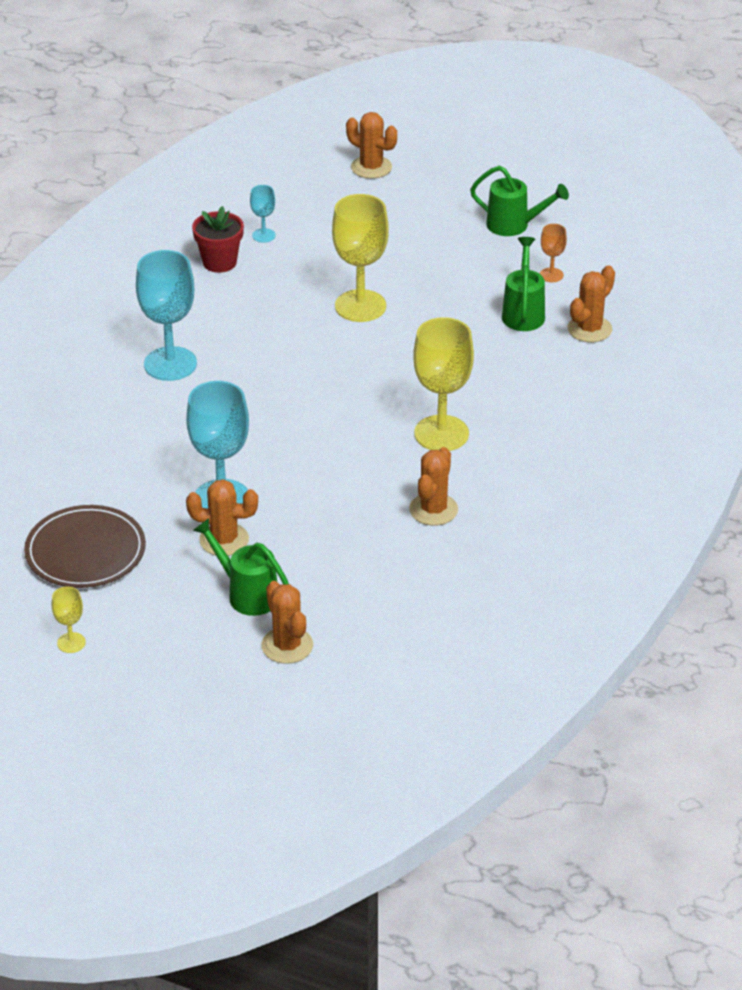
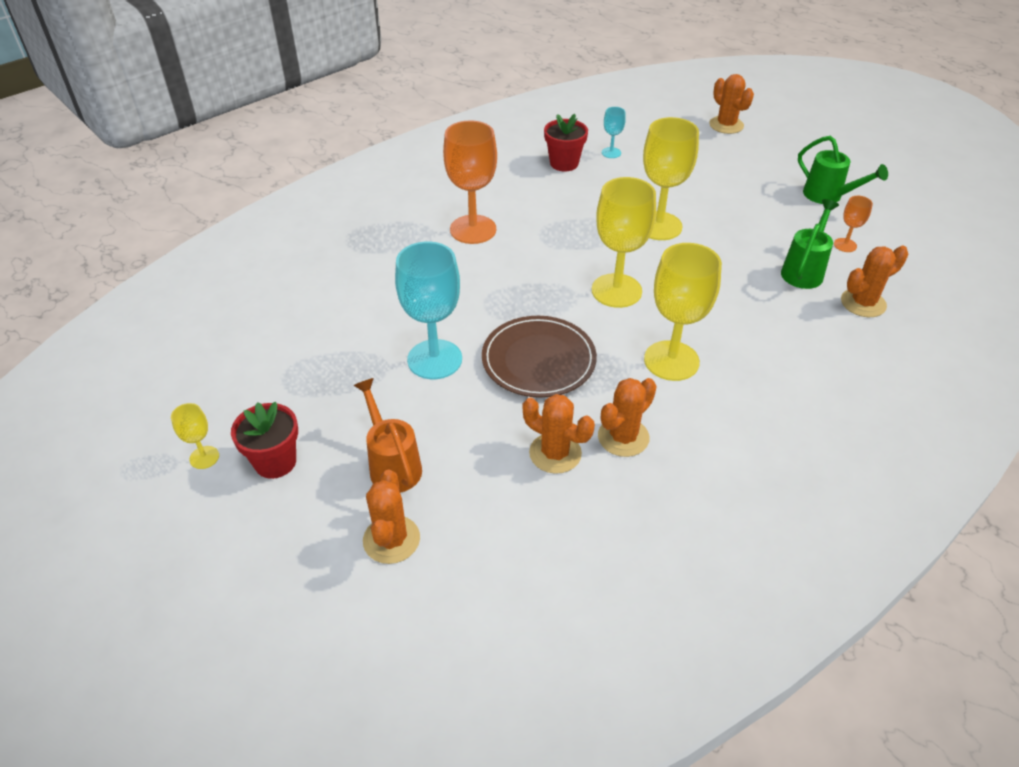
camera: 25 degrees right, 5 degrees up
(85, 551) = (286, 370): brown plate -> brown plate (538, 360)
(140, 625) = (275, 462): none -> red flower pot
(170, 364) = (473, 229): turquoise goblet -> orange goblet
(224, 540) = (409, 400): orange cactus -> orange cactus (555, 453)
(247, 594) = (392, 465): green watering can -> orange watering can
(355, 384) = (616, 291): none -> yellow goblet

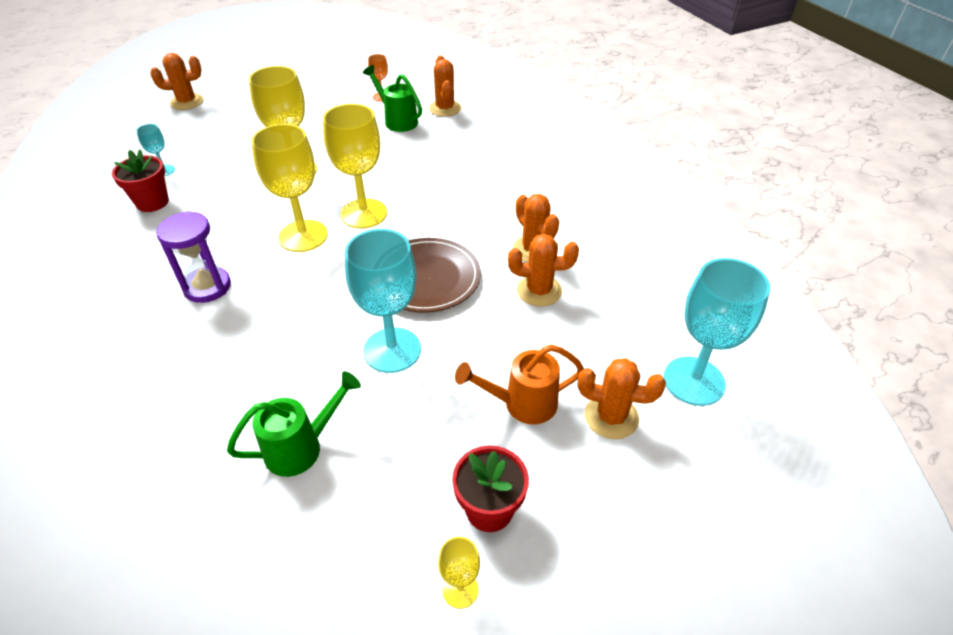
camera: 75 degrees left, 0 degrees up
(459, 615) = (694, 381): none -> turquoise goblet
(473, 229) = (207, 287): orange goblet -> purple hourglass
(555, 453) = (539, 291): orange cactus -> orange cactus turned 45 degrees clockwise
(671, 361) = (462, 205): yellow goblet -> yellow goblet (303, 236)
(827, 196) = (321, 87): green watering can -> green watering can (301, 447)

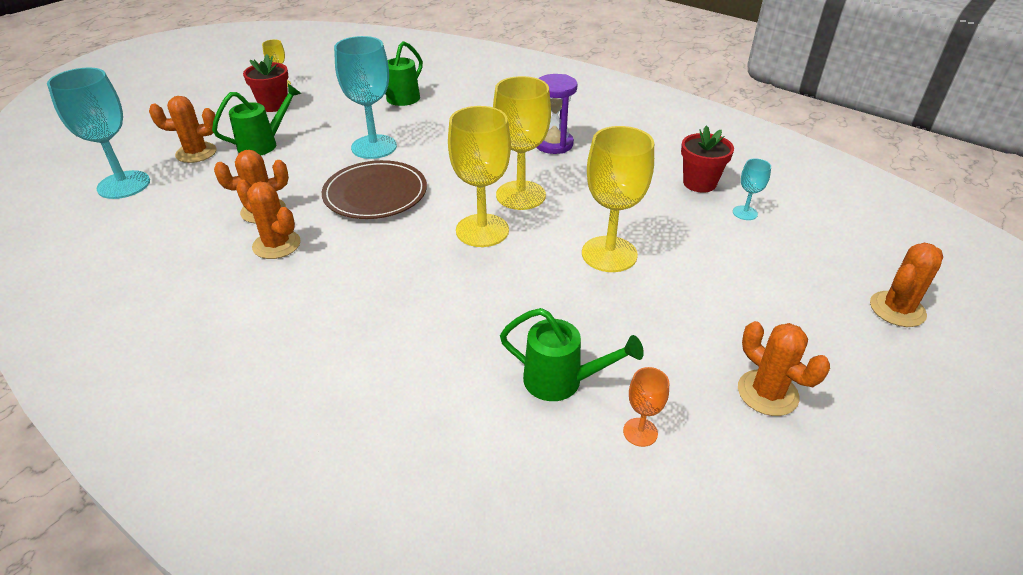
camera: 155 degrees right, 5 degrees down
(445, 108) = (505, 442): orange cactus -> orange cactus (767, 393)
(523, 404) = (263, 144): orange watering can -> green watering can

